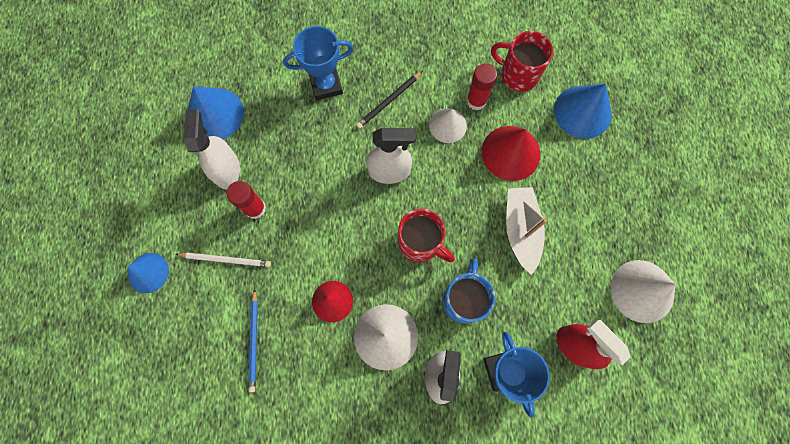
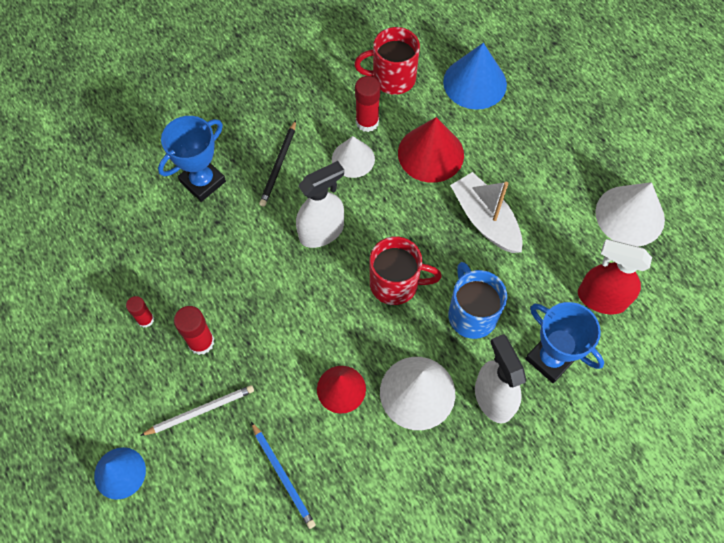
camera: 30 degrees left, 10 degrees down
(215, 114) = (97, 270): blue cone -> none
(227, 170) = (145, 319): white spray bottle -> red glue stick

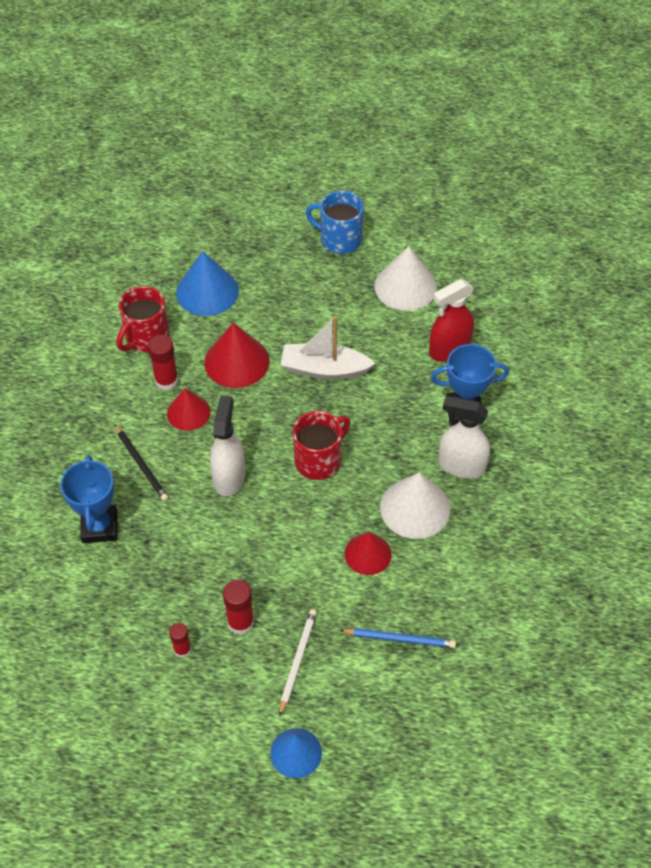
camera: 50 degrees left, 10 degrees down
(353, 159) = (188, 412): white cone -> red cone
(471, 314) = (388, 431): blue mug -> blue mug (339, 239)

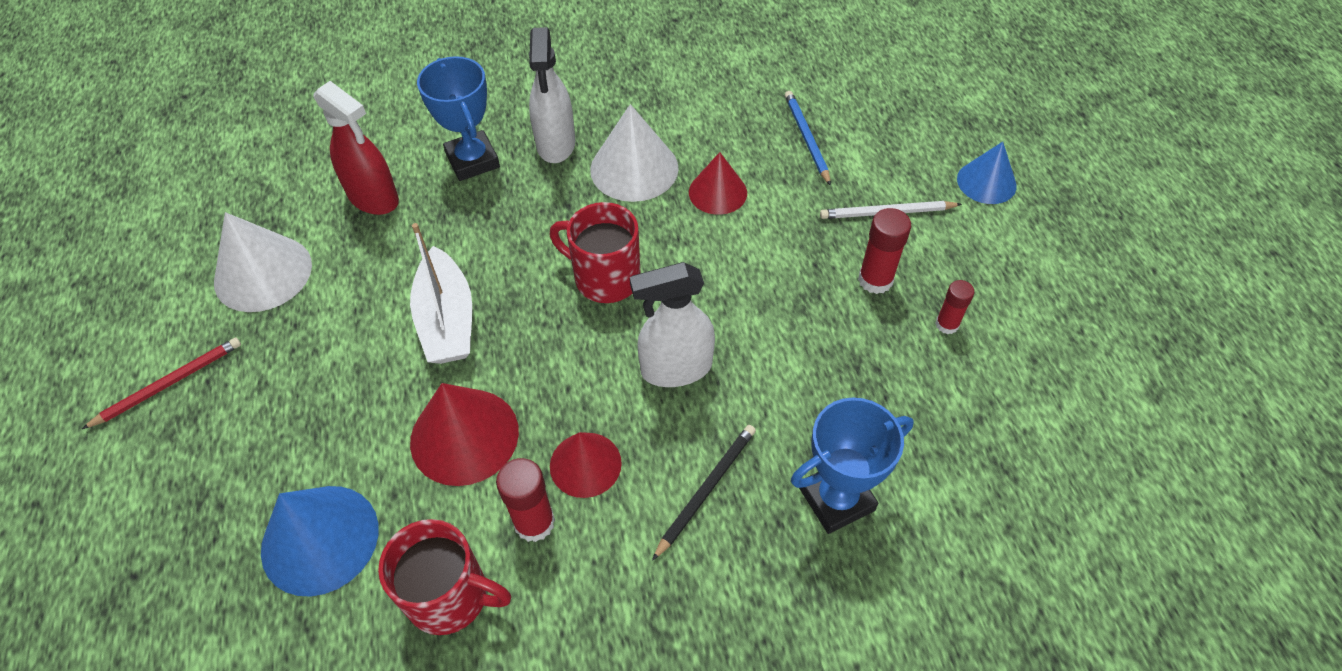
camera: 110 degrees left, 0 degrees up
(339, 239) = (169, 383): blue mug -> red pencil

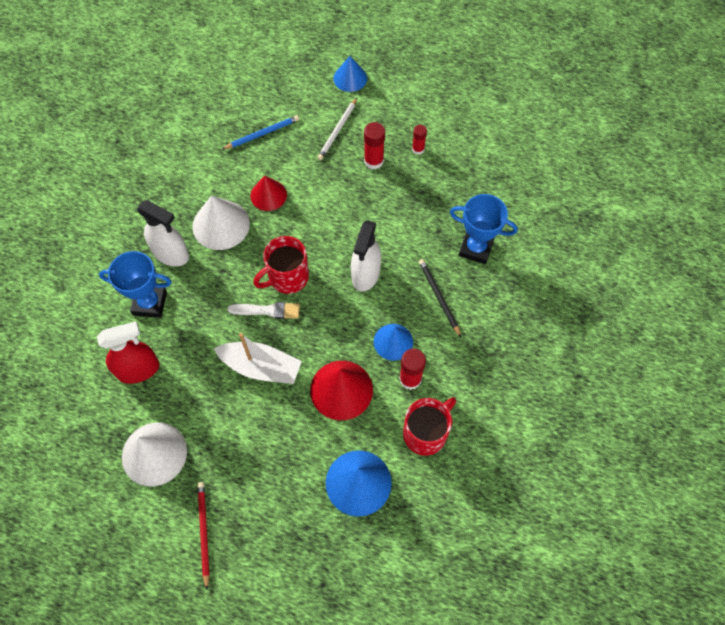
camera: 60 degrees left, 10 degrees up
(538, 283) = (267, 310): none -> white brush
(585, 464) = (393, 342): red cone -> blue cone
(806, 138) = (262, 134): blue pencil -> blue pencil turned 135 degrees clockwise
(836, 499) = (475, 248): blue trophy -> blue trophy turned 75 degrees counterclockwise

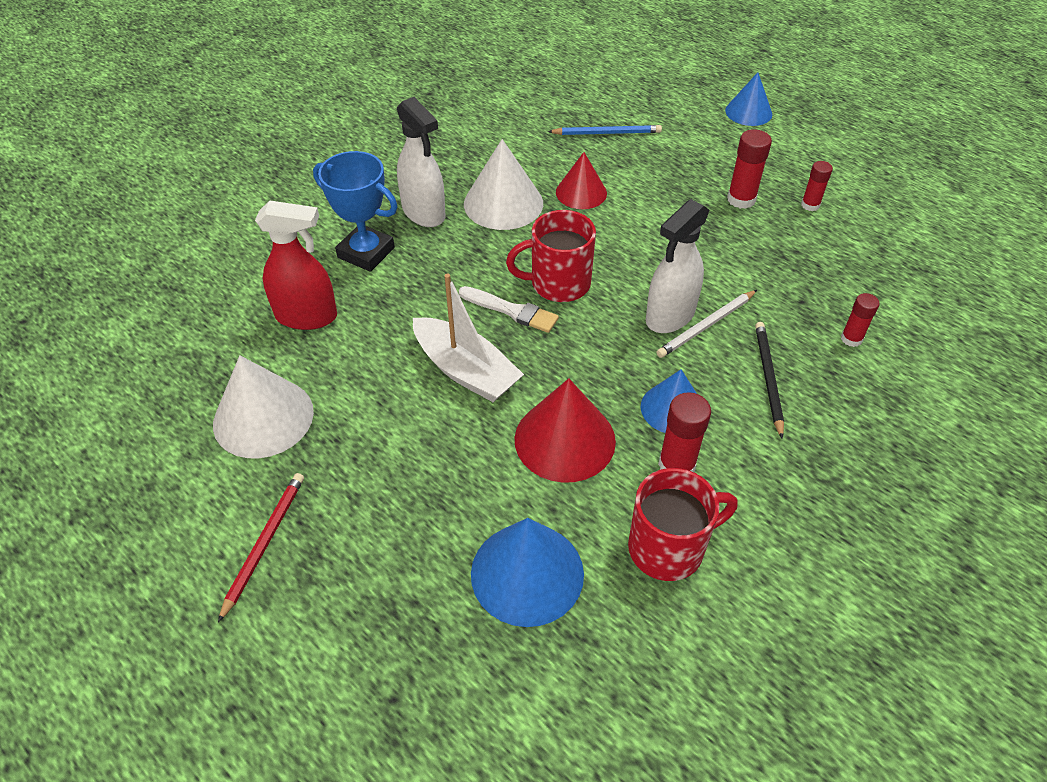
camera: 25 degrees right, 15 degrees down
(337, 130) = (707, 156): white pencil -> white pencil (706, 326)
(475, 248) = (851, 339): blue trophy -> red glue stick

